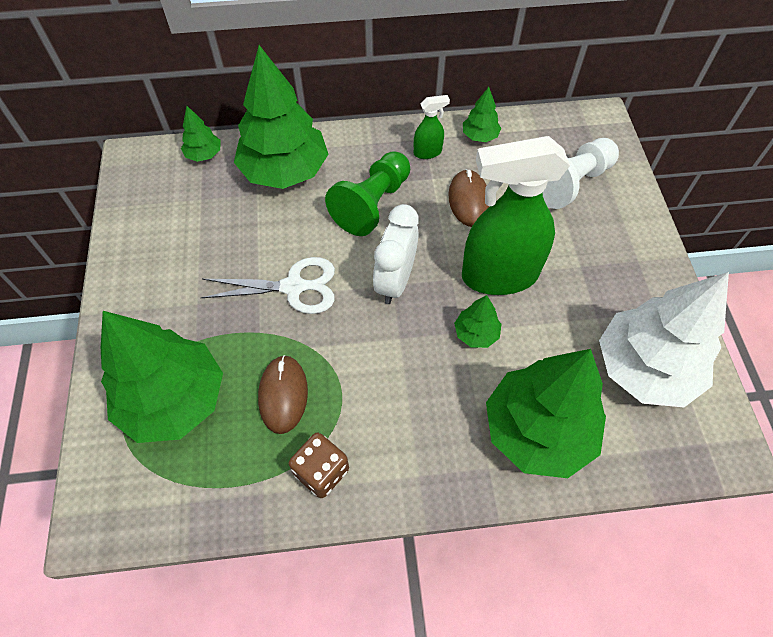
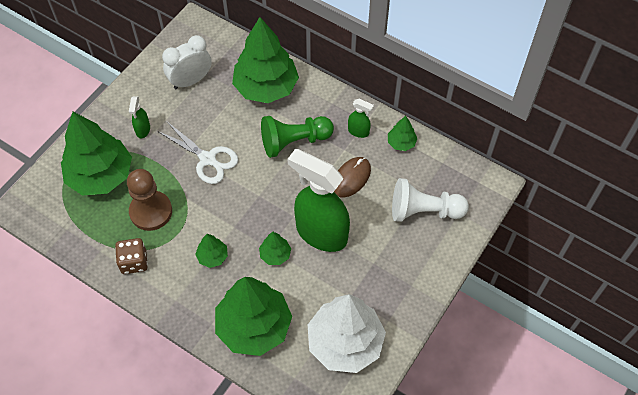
camera: 40 degrees right, 0 degrees up
(179, 309) = (143, 130): none -> green spray bottle
(204, 154) = (232, 47): green tree -> green tree (212, 256)
(283, 395) = (151, 211): brown mouse -> brown pawn
(395, 281) = (262, 195): white clock -> white clock (191, 81)

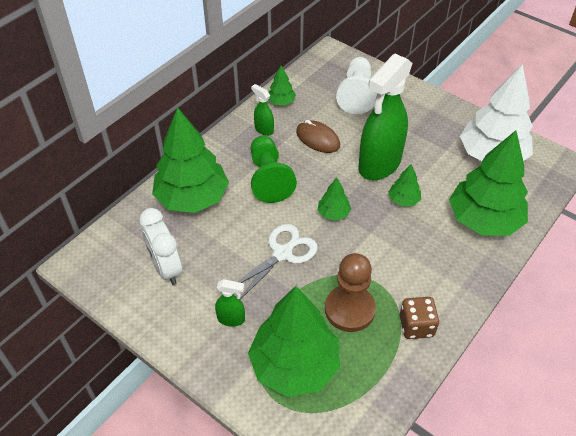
camera: 85 degrees left, 10 degrees down
(212, 256) = (407, 252): green tree -> green tree (333, 213)
(358, 131) = (264, 129): green spray bottle -> green spray bottle turned 75 degrees counterclockwise

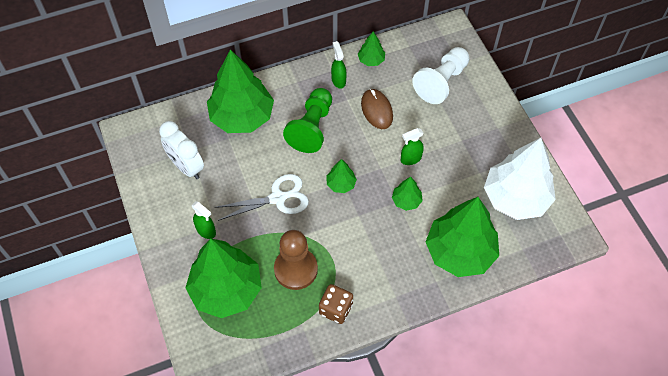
camera: 30 degrees right, 10 degrees up
(166, 268) = (186, 166): white clock -> white clock turned 45 degrees counterclockwise
(379, 165) = (410, 159): green spray bottle -> green spray bottle, size x0.42

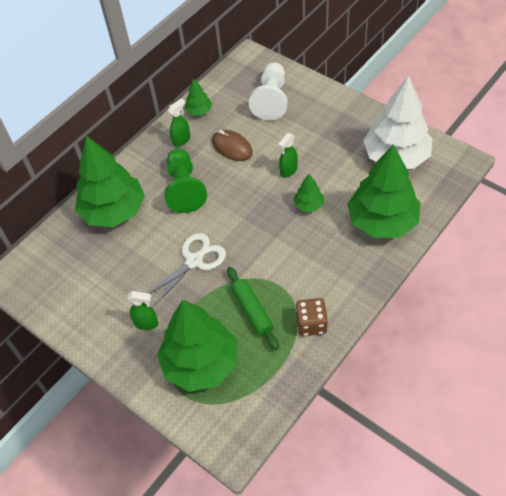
camera: 25 degrees left, 5 degrees down
(186, 166) = (89, 279): white clock -> none
(296, 269) = (252, 311): brown pawn -> green rolling pin
(338, 80) = (181, 140): green spray bottle -> green spray bottle turned 90 degrees clockwise
(341, 184) = (243, 220): green tree -> none

